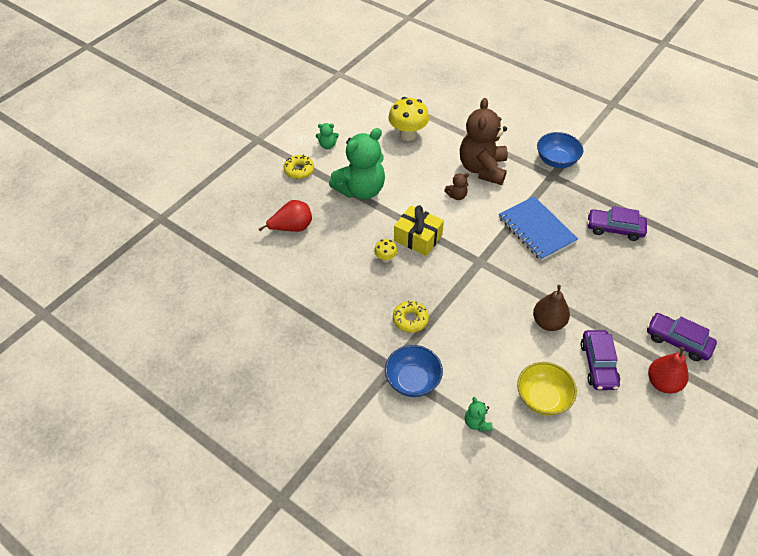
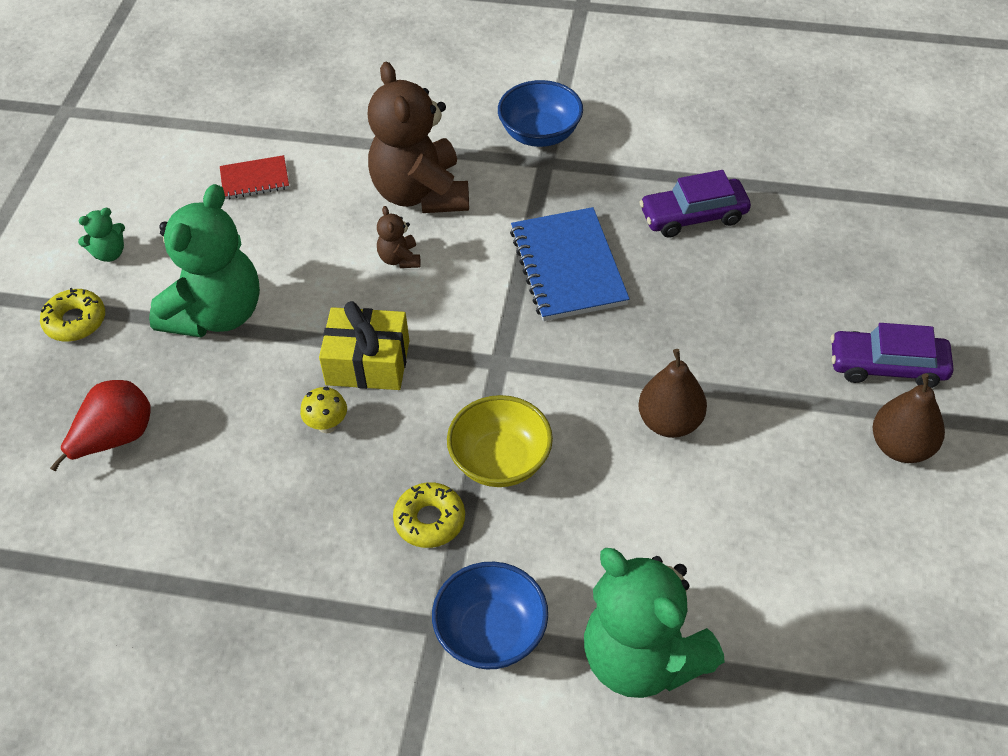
camera: 25 degrees left, 0 degrees up
(408, 135) = (255, 179): yellow mushroom -> red notebook
(456, 196) = (399, 259): brown teddy bear -> brown teddy bear turned 120 degrees clockwise
(477, 423) = (642, 658): green teddy bear -> green teddy bear, size x2.38
(536, 230) = (568, 267): blue notebook -> blue notebook turned 45 degrees clockwise
(542, 398) = (729, 561): yellow bowl -> yellow bowl (500, 461)
(598, 364) = (787, 461): purple car -> none
(663, 383) = (901, 447): red pear -> brown pear

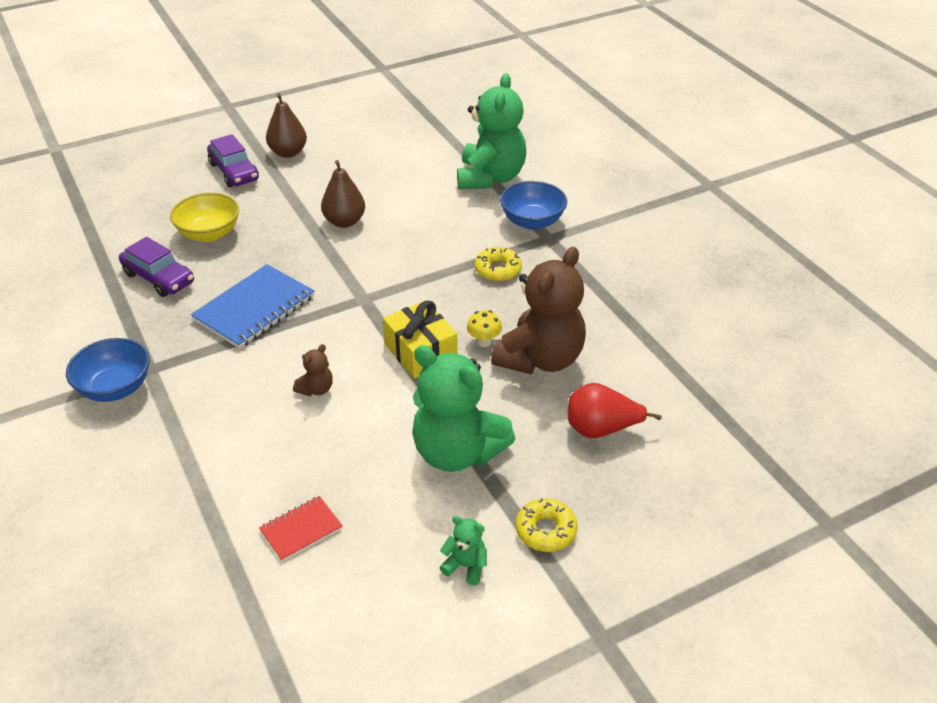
camera: 130 degrees left, 10 degrees down
(216, 314) = (457, 452): green teddy bear -> green teddy bear turned 135 degrees counterclockwise
(255, 179) = (301, 530): red notebook -> red notebook turned 75 degrees counterclockwise
(421, 193) = (237, 416): brown teddy bear -> brown teddy bear (540, 359)
(500, 461) = (433, 265): yellow bowl -> yellow bowl (209, 233)

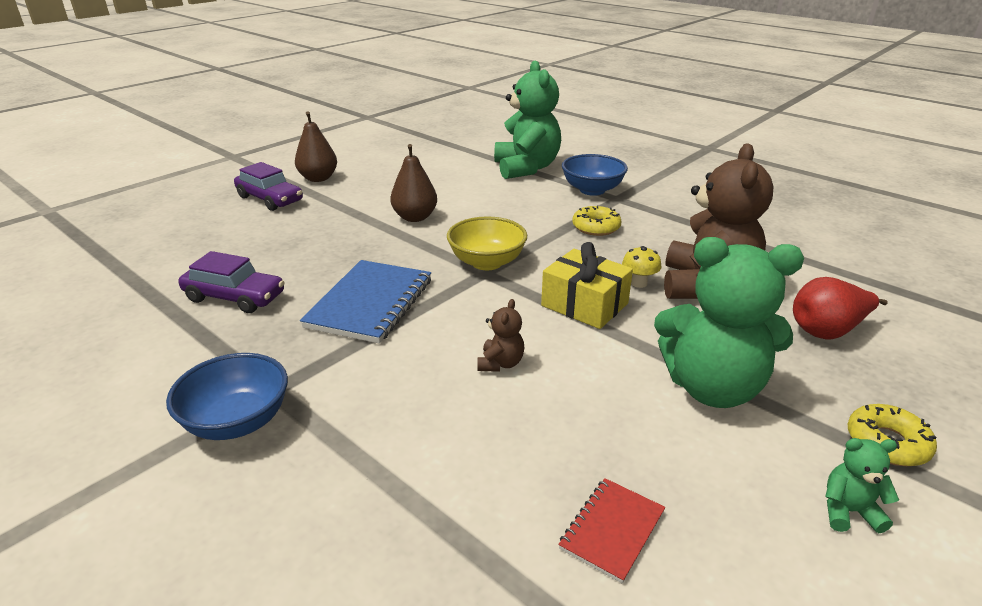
camera: 20 degrees left, 10 degrees down
(209, 233) = (273, 249): yellow bowl -> yellow bowl (487, 262)

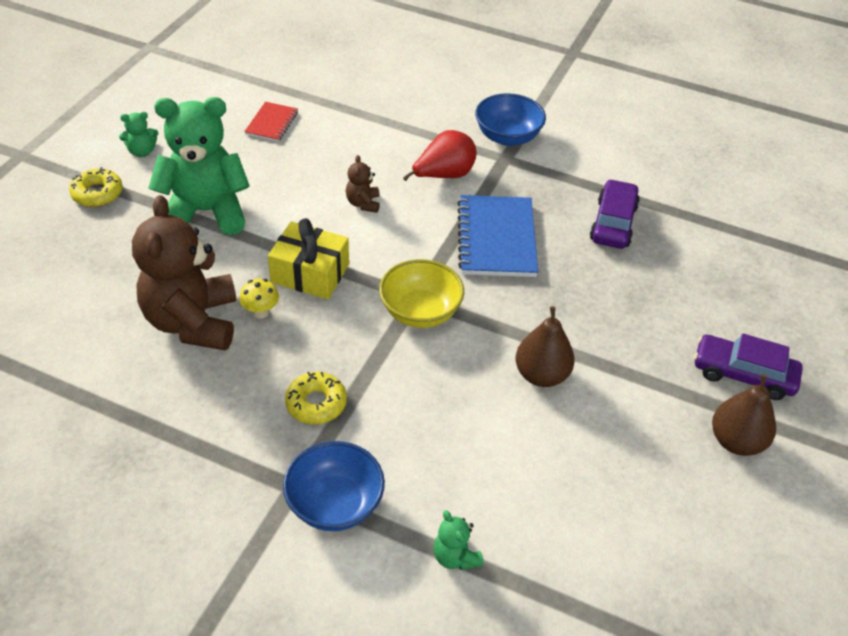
camera: 160 degrees right, 15 degrees up
(235, 297) = (613, 223): purple car -> purple car turned 105 degrees clockwise
(526, 168) = (455, 557): green teddy bear -> green teddy bear, size x0.42
(827, 331) = (94, 284): red pear -> red pear (444, 175)

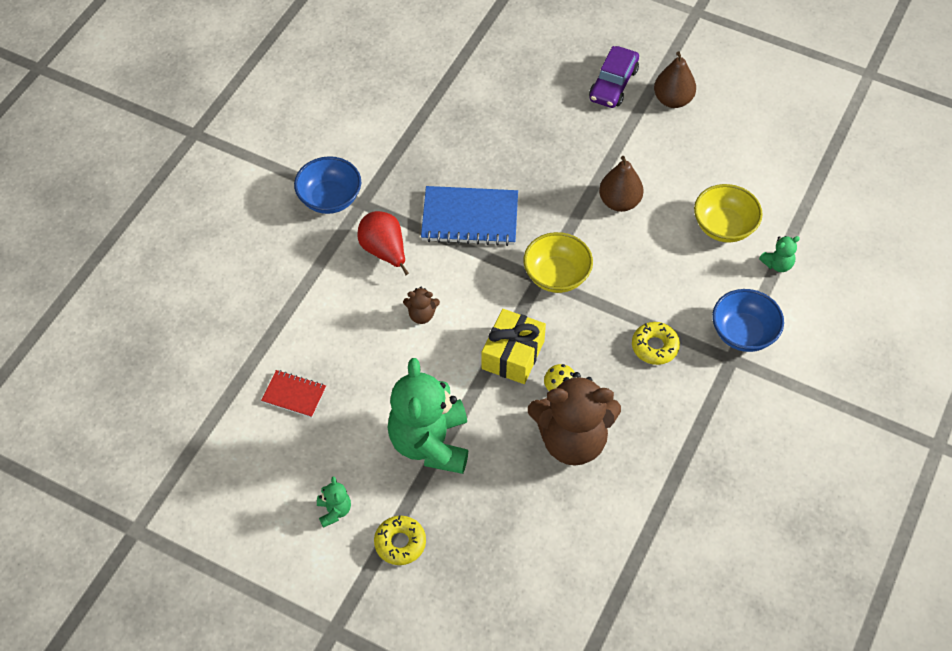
camera: 85 degrees left, 10 degrees up
(516, 492) = (724, 227): none -> yellow bowl
(613, 223) = (451, 136): purple car -> none

